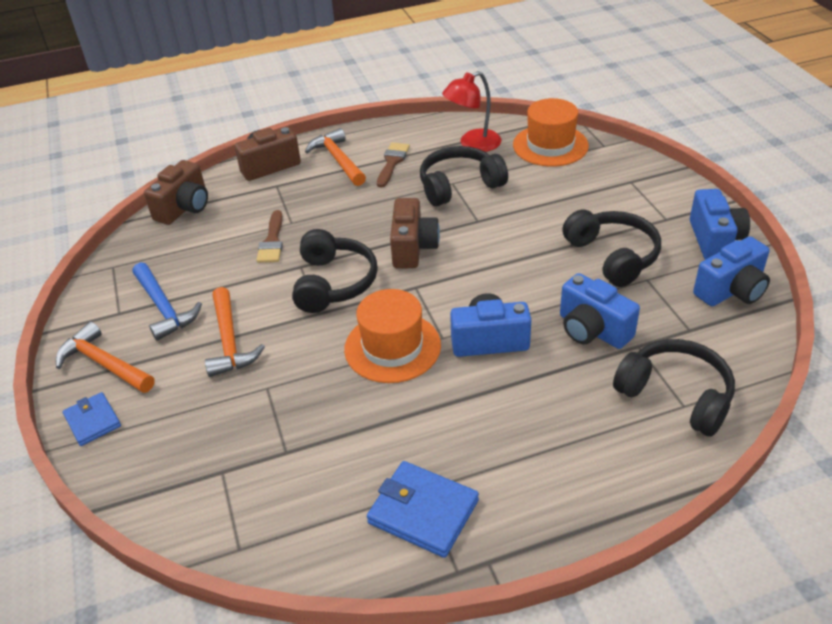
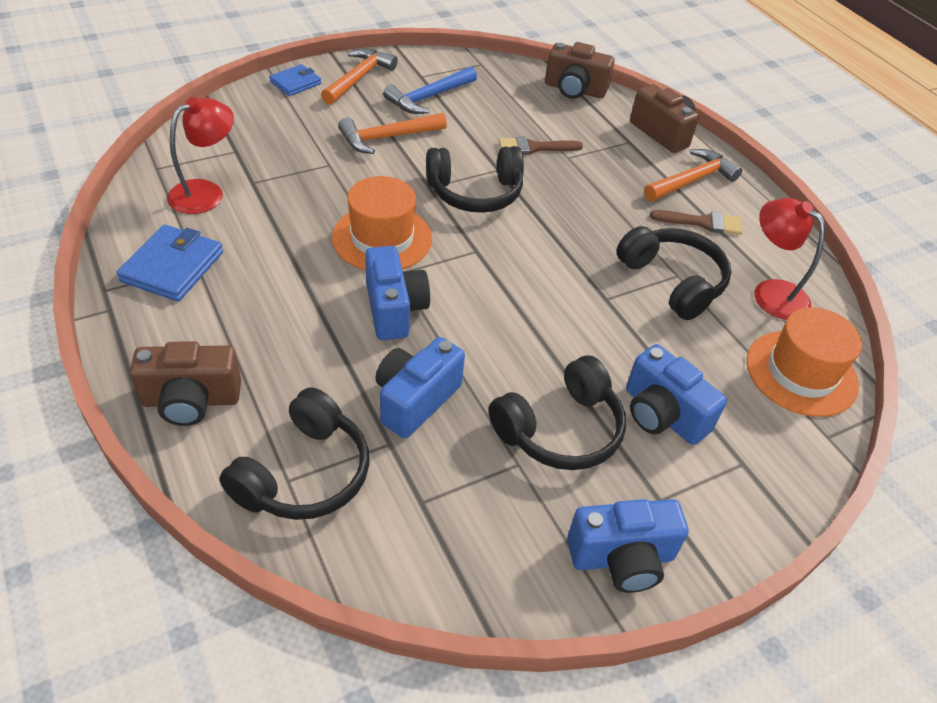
camera: 75 degrees right, 5 degrees up
(297, 493) = (206, 192): none -> red lamp
(413, 248) = (542, 246): brown camera -> brown camera (191, 400)
(731, 290) = (506, 564): blue camera -> blue camera (662, 414)

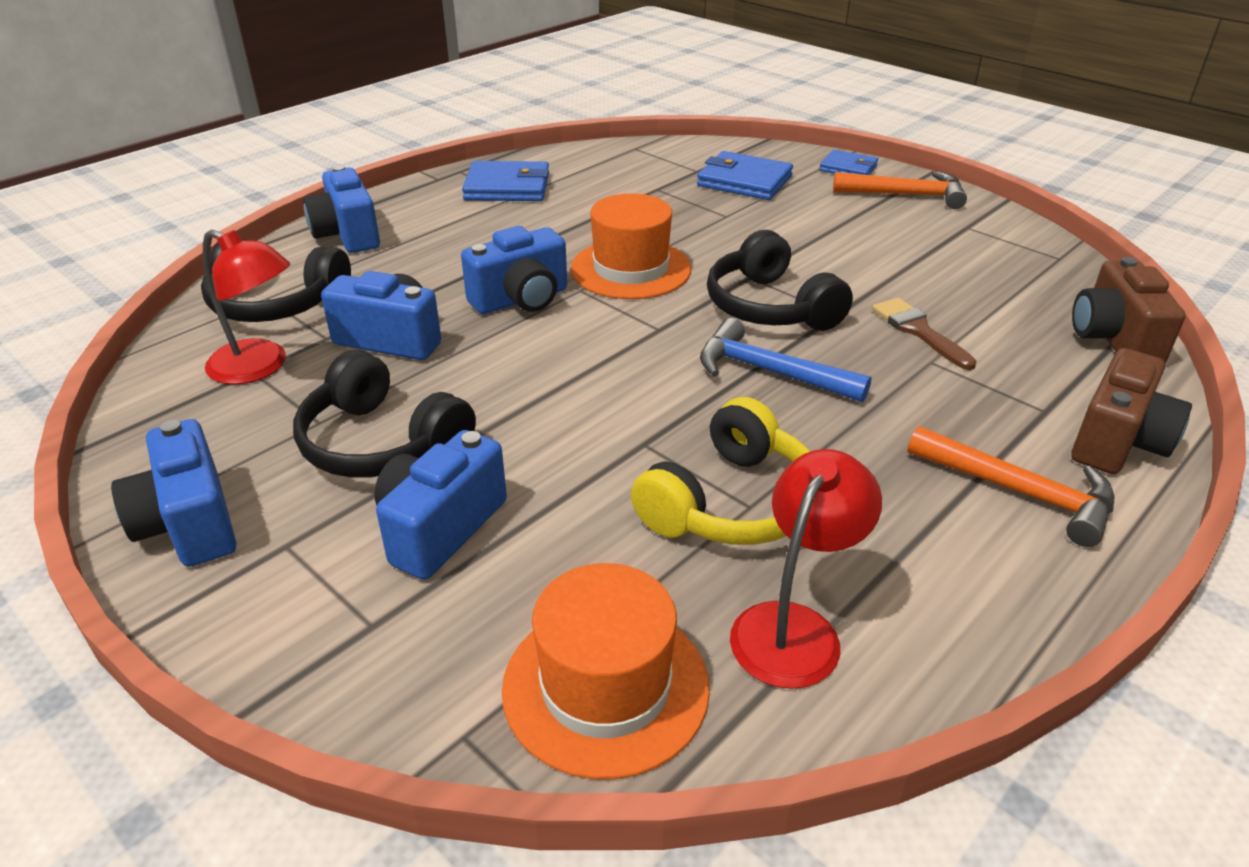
camera: 75 degrees right, 10 degrees down
(191, 400) = (347, 235): brown camera -> blue camera
(206, 192) = (621, 174): red lamp -> red lamp (260, 367)
(276, 135) = (744, 181): none -> blue wallet
(387, 138) = (813, 234): orange hammer -> none
(429, 97) = (928, 240): blue hammer -> blue hammer (770, 372)
(673, 281) = (731, 503): black headphones -> yellow headphones
(702, 223) = (912, 518): brown brush -> none

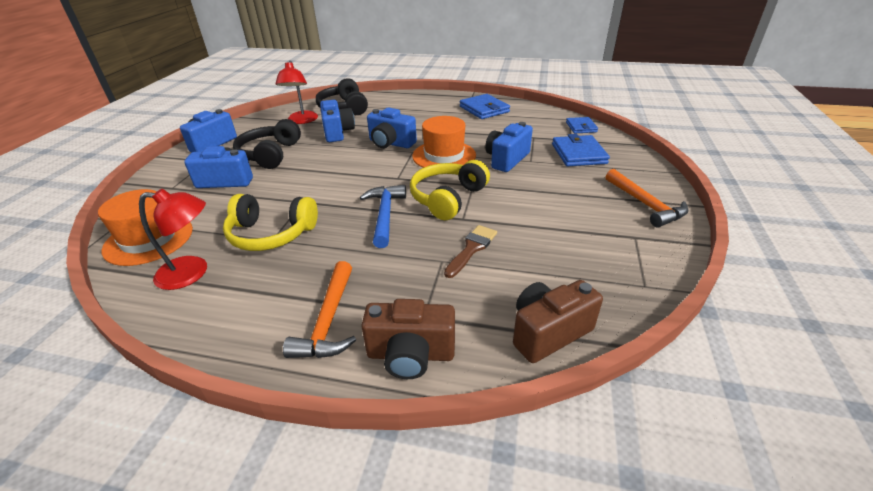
camera: 60 degrees right, 0 degrees up
(347, 235) = (404, 100): blue camera -> blue camera (506, 159)
(770, 307) = (448, 198): black headphones -> yellow headphones
(848, 168) = (650, 177): blue wallet -> blue wallet (581, 127)

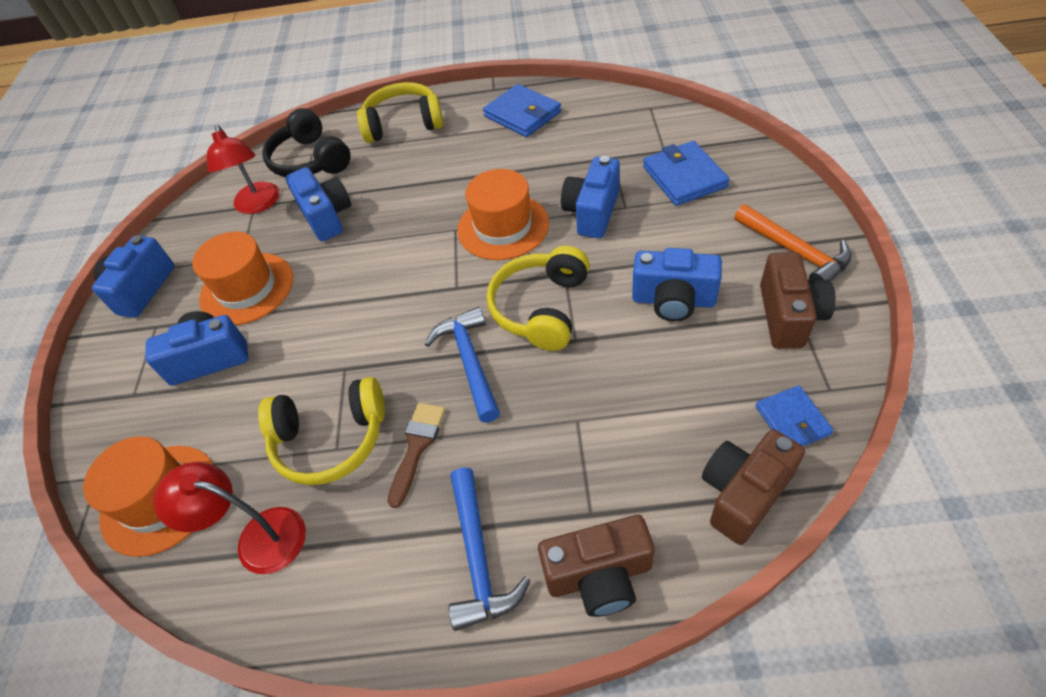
camera: 10 degrees left, 15 degrees up
(192, 273) = (258, 537): red lamp -> red lamp turned 150 degrees counterclockwise
(270, 154) = (247, 288): black headphones -> orange hat
(328, 321) = (478, 557): orange hammer -> blue hammer
(391, 143) = (416, 220): blue camera -> blue camera (673, 300)
(408, 102) = (403, 124): none -> yellow headphones
(471, 249) = (607, 389): brown brush -> brown brush (417, 447)
(581, 127) = (671, 121): blue wallet -> blue wallet (792, 420)
(627, 237) = (788, 316): none -> brown camera

